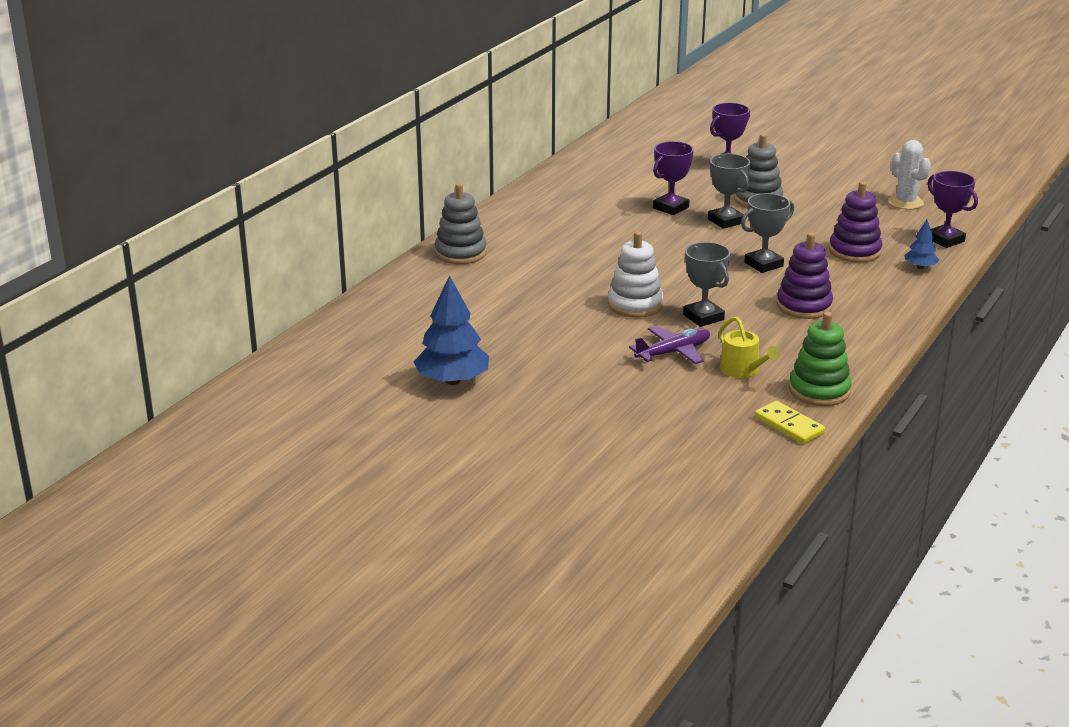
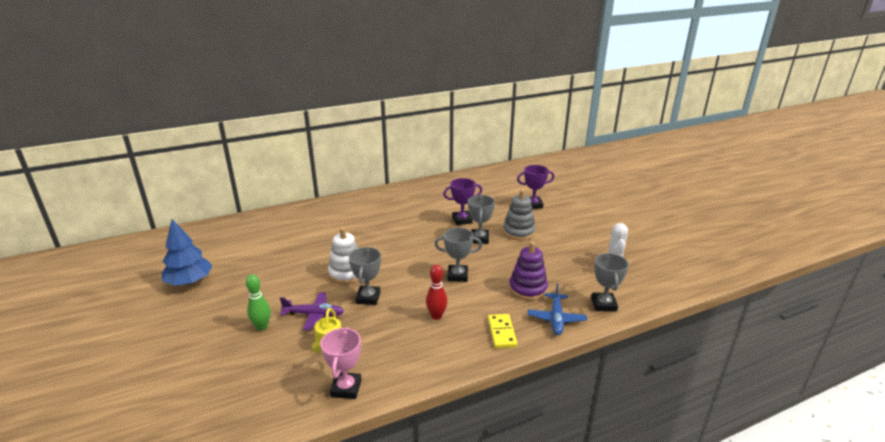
camera: 35 degrees right, 0 degrees up
(460, 253) = (320, 210): grey stacking toy -> none
(636, 383) = (262, 327): none -> green bowling pin
(789, 425) = (285, 407): yellow domino -> yellow domino (501, 332)
(804, 306) = (436, 316): purple stacking toy -> red bowling pin
(819, 391) = (346, 388): green stacking toy -> pink trophy
(920, 267) = (556, 318): blue tree -> blue plane
(945, 240) = (603, 304): purple trophy -> grey trophy

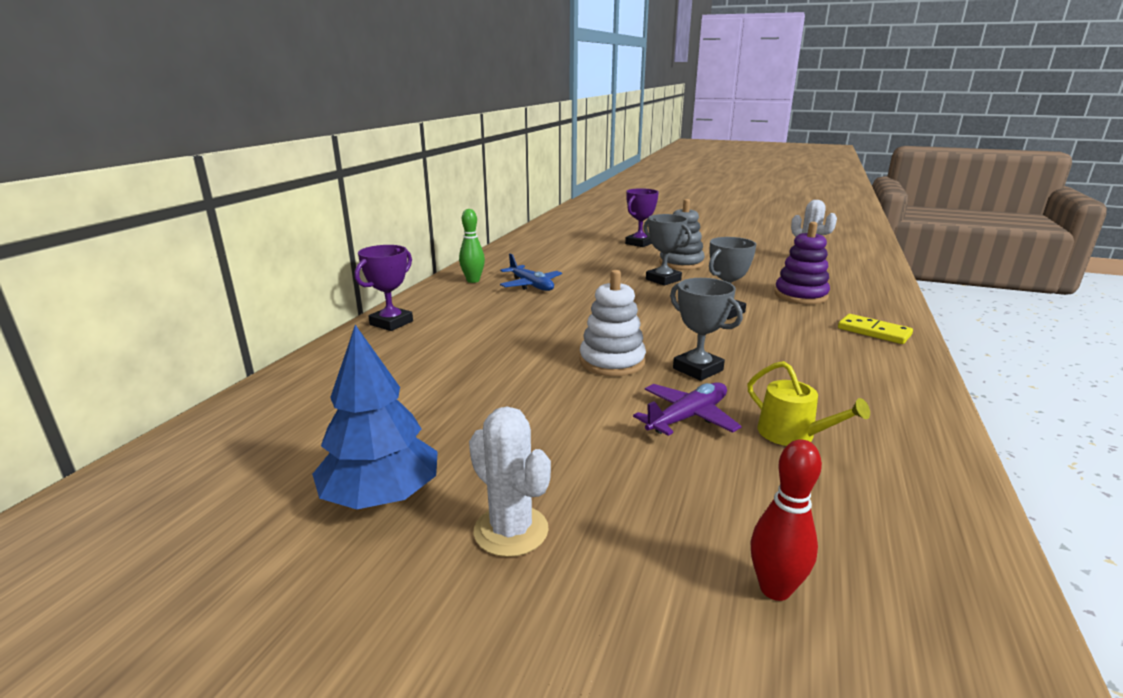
camera: 45 degrees left, 5 degrees down
(193, 315) = (511, 531): none -> white cactus
(262, 327) = (661, 470): green bowling pin -> green bowling pin (473, 280)
(346, 388) = (915, 456): pink trophy -> none
(436, 316) = (798, 348): red bowling pin -> red bowling pin (775, 589)
(462, 220) = (607, 273): purple trophy -> purple trophy (391, 323)
(556, 318) = (874, 304): blue plane -> blue plane (531, 285)
(603, 304) = (870, 282): grey trophy -> none

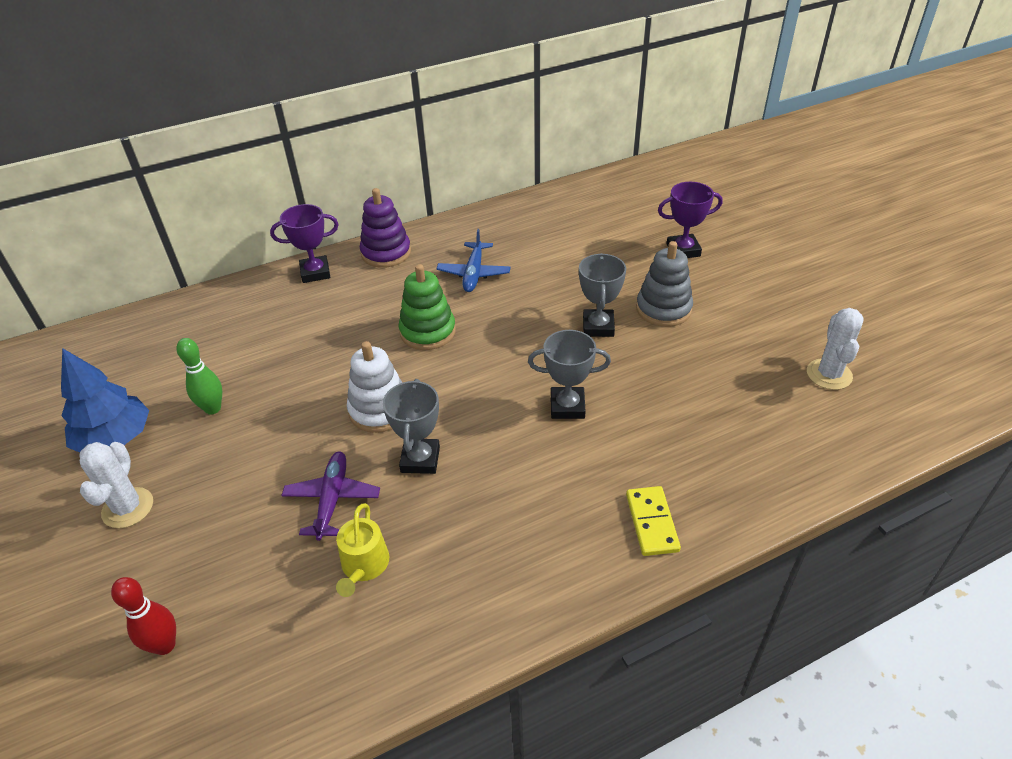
camera: 45 degrees right, 20 degrees up
(473, 280) = (441, 242): green bowling pin -> green bowling pin (213, 408)
(559, 317) = (427, 331): none -> green stacking toy
(687, 417) = (332, 499): purple plane -> purple plane turned 90 degrees counterclockwise
(800, 295) = (688, 429): purple stacking toy -> purple stacking toy (386, 253)

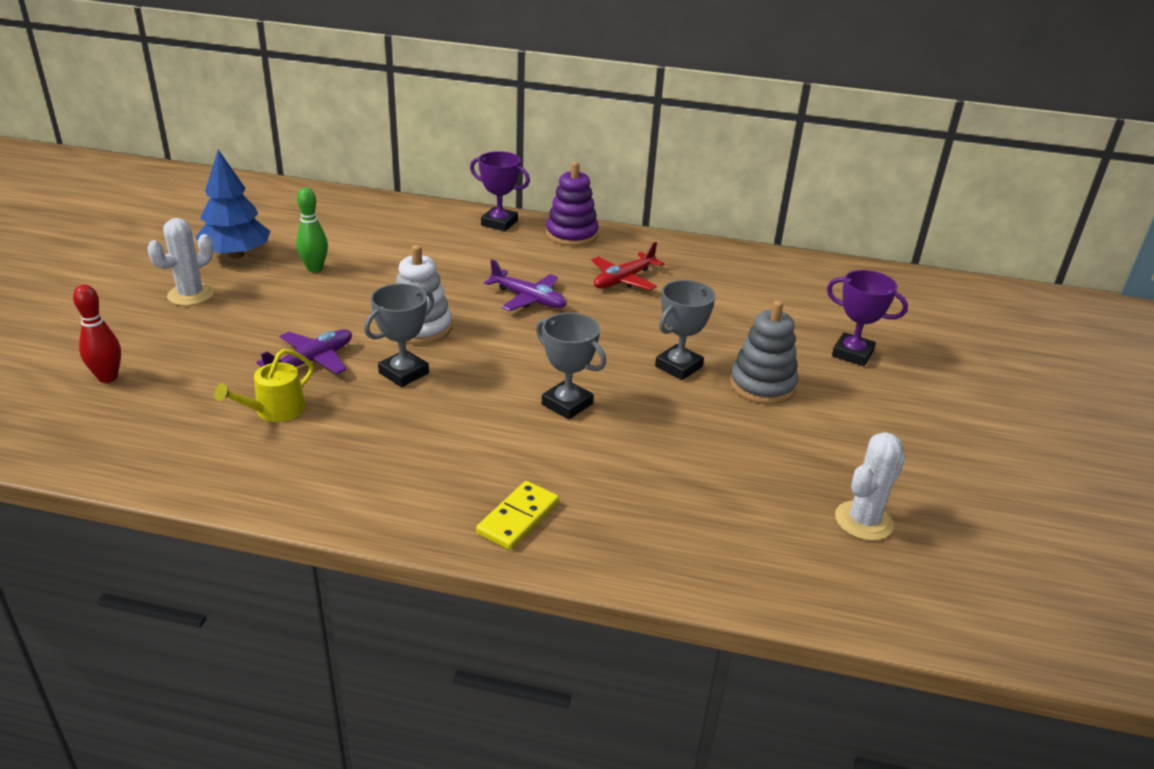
camera: 35 degrees right, 10 degrees down
(427, 331) = (528, 299): green stacking toy -> purple plane
(474, 273) = (624, 280): blue plane -> red plane

